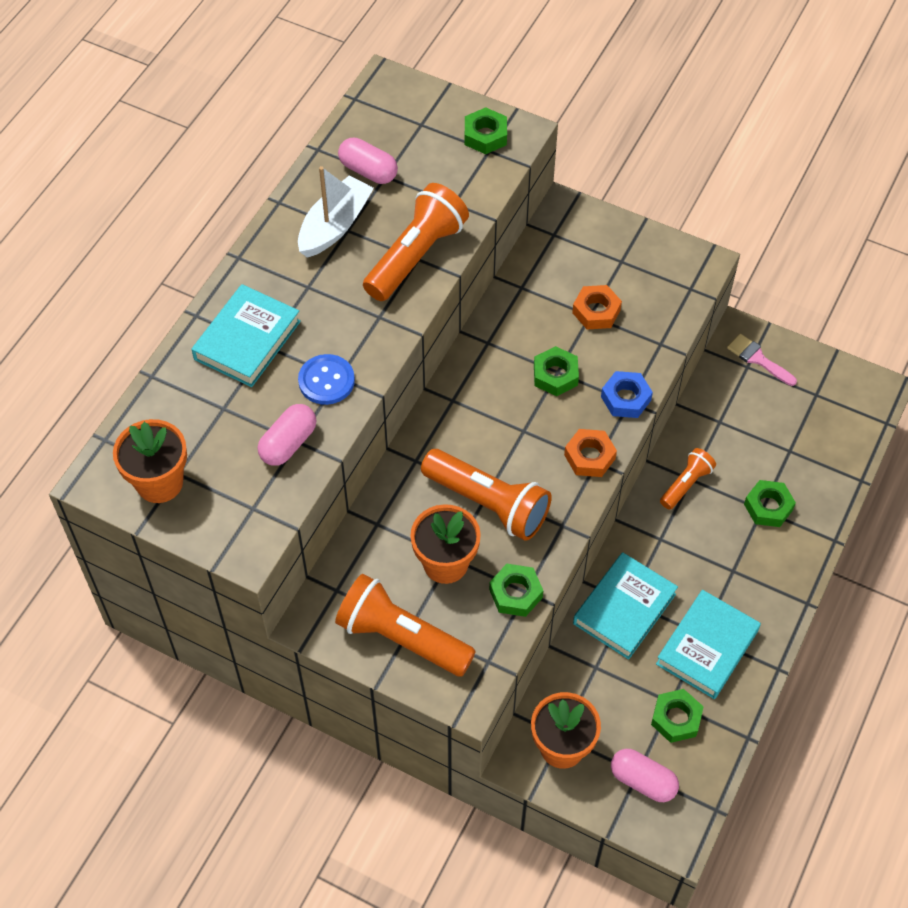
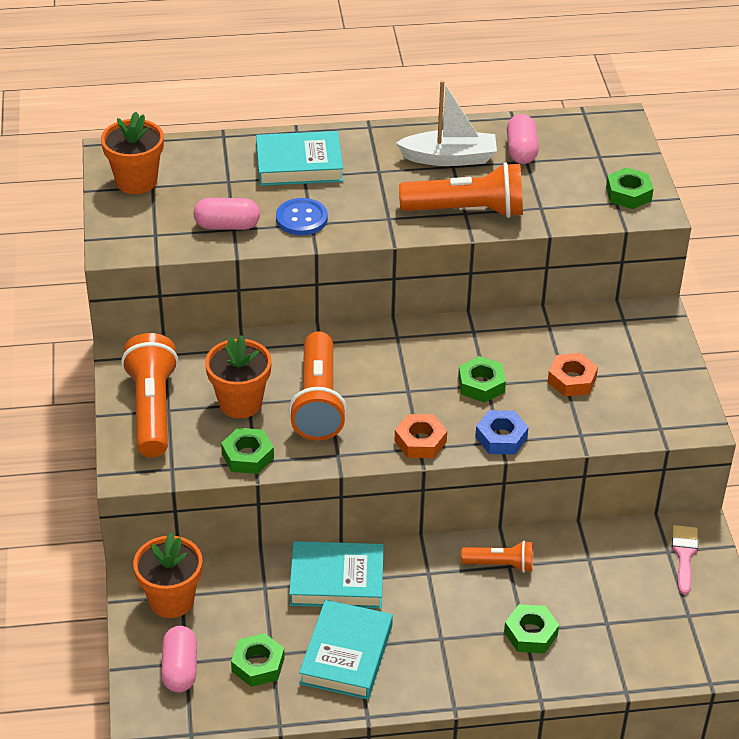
camera: 55 degrees right, 15 degrees down
(707, 647) = (346, 654): turquoise book -> turquoise book turned 75 degrees counterclockwise

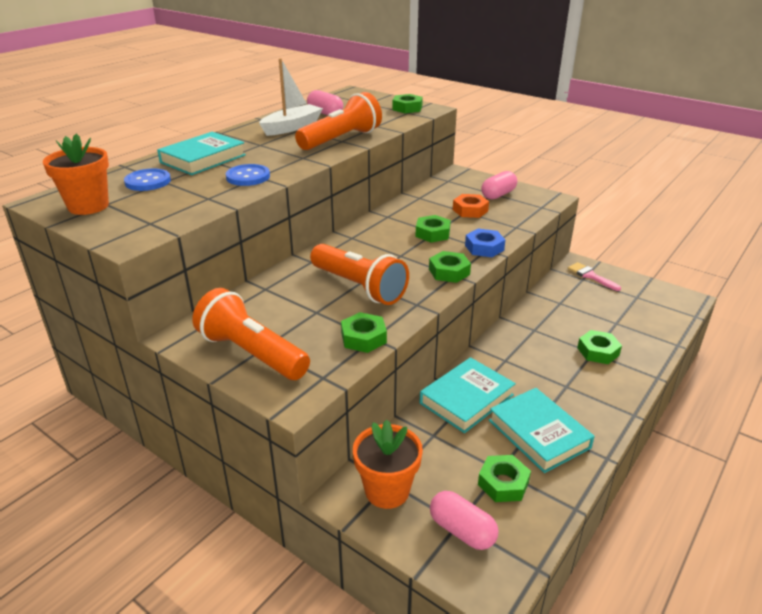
camera: 45 degrees left, 10 degrees down
(215, 173) = (148, 181): none -> blue button
(227, 225) = (200, 198): pink capsule -> pink capsule (498, 195)
(240, 403) = (310, 314): orange flower pot -> none
(420, 441) = (449, 272): orange nut -> green nut
(500, 564) = (530, 332): orange flashlight -> none

